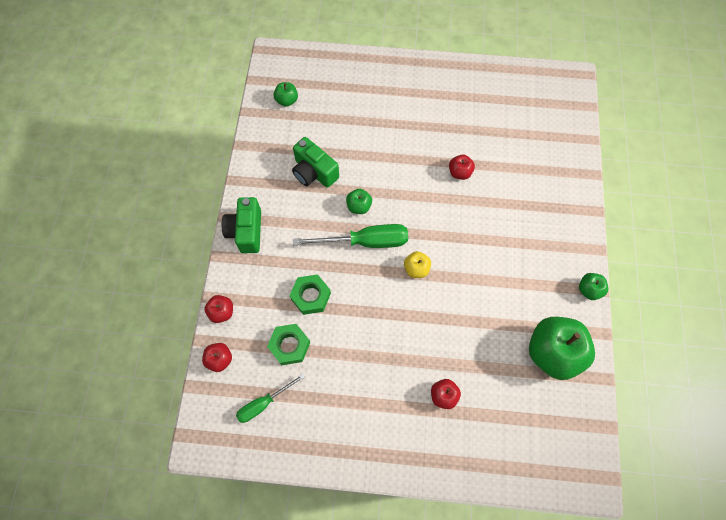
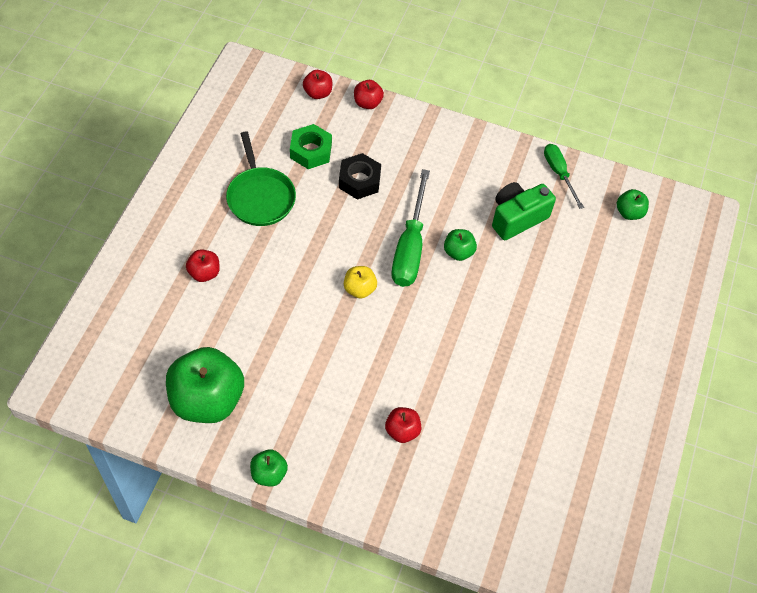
camera: 100 degrees right, 10 degrees down
(246, 231) = (455, 139): green camera -> none
(264, 403) = (260, 119): green screwdriver -> green screwdriver (559, 173)
(311, 296) = (359, 181): green nut -> black nut
(352, 374) = (260, 197): none -> green pan
(459, 172) = (479, 377): red apple -> red apple (402, 431)

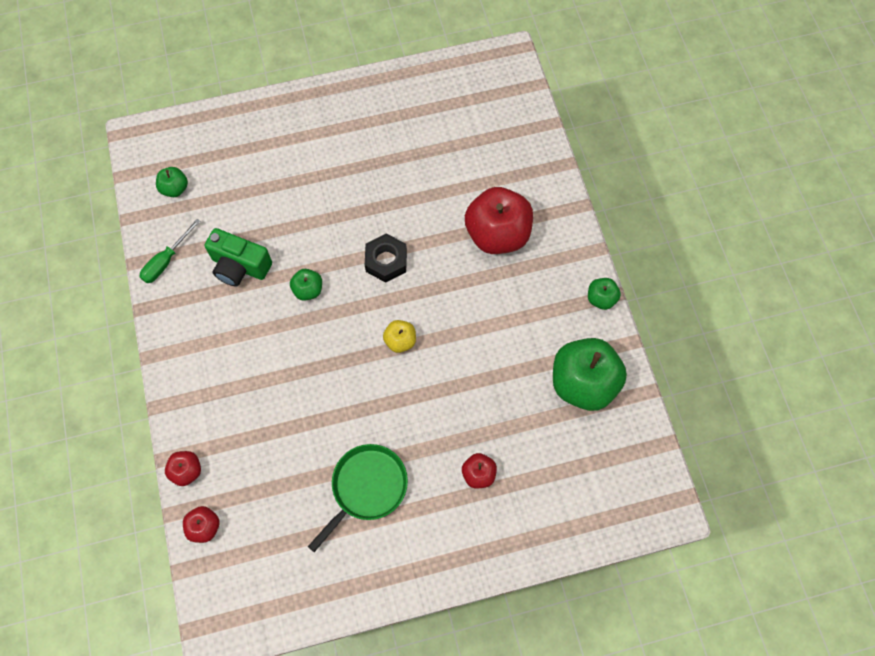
camera: 120 degrees left, 10 degrees up
(311, 151) = (282, 481): green nut -> none
(359, 181) = (287, 415): black nut -> black nut (386, 261)
(402, 431) = (497, 234): red apple -> red apple, size x2.13
(410, 247) = (330, 329): green screwdriver -> none

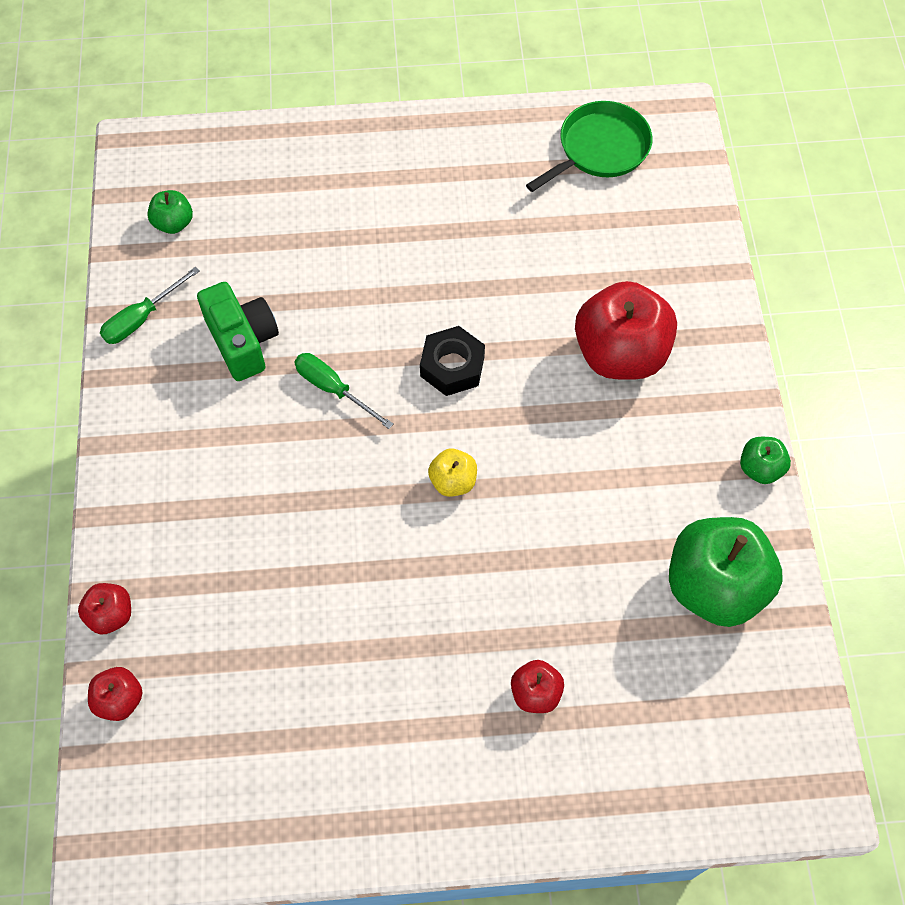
camera: 10 degrees right, 5 degrees down
(240, 266) = (243, 341): green camera -> green camera turned 150 degrees counterclockwise
(308, 290) = (333, 389): green apple -> green screwdriver
(367, 487) = (366, 684): green pan -> green pan (600, 149)

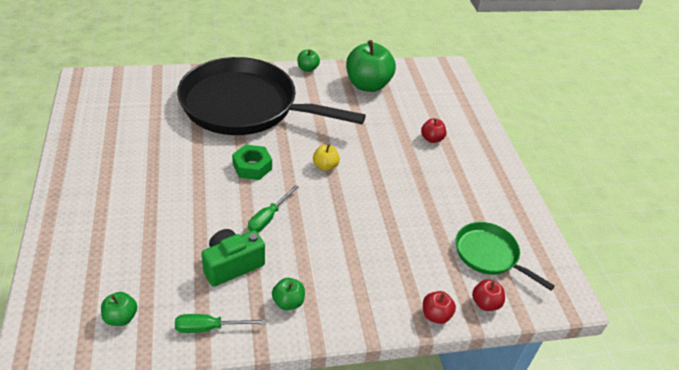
camera: 100 degrees left, 20 degrees down
(141, 318) = (209, 327): green screwdriver -> green screwdriver turned 135 degrees clockwise
(167, 412) = (288, 302): none -> green apple
(452, 366) = (252, 167): black nut -> green nut
(600, 149) = (102, 107): green pan -> green pan (489, 254)
(620, 354) = (245, 106): red apple -> black pan

